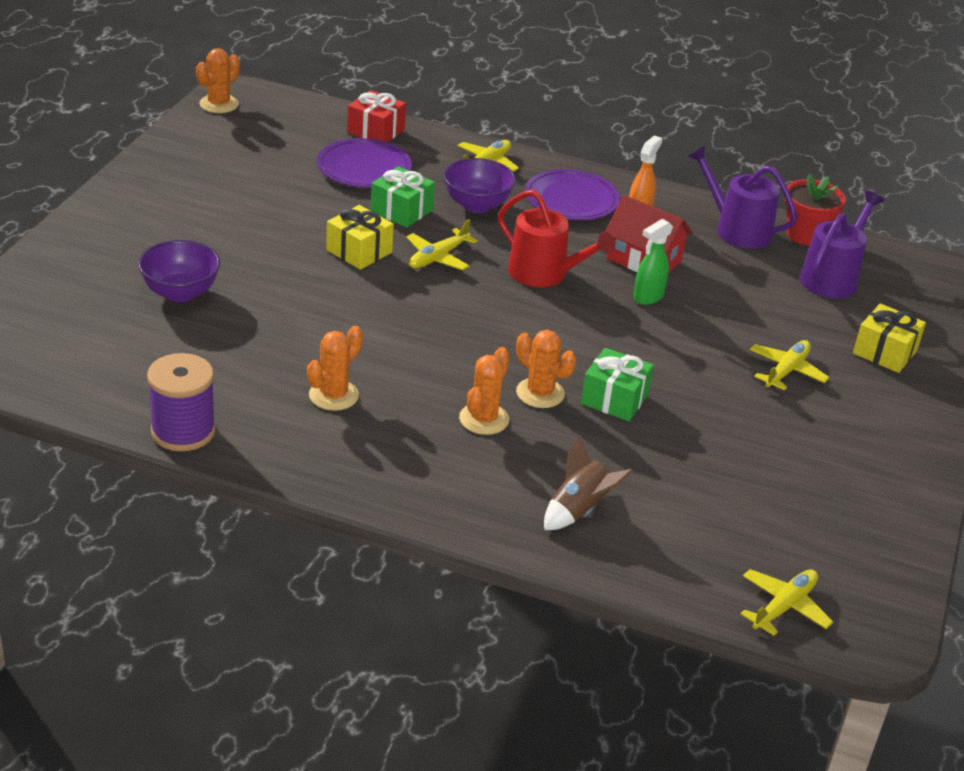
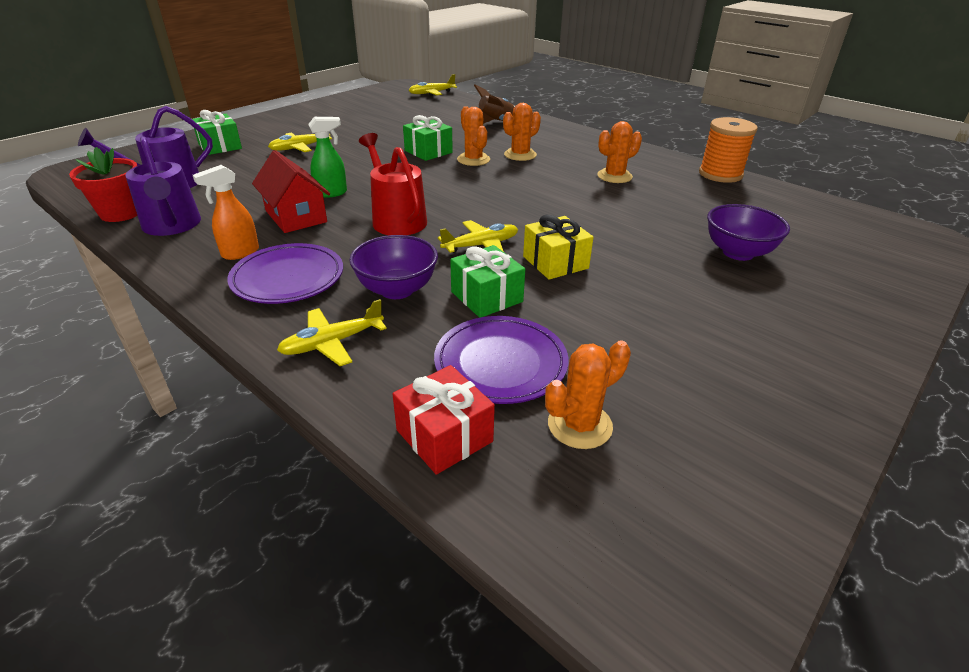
camera: 155 degrees left, 0 degrees up
(183, 431) = (720, 174): purple spool -> orange spool
(219, 104) = (722, 581): orange cactus -> orange cactus (579, 425)
(885, 352) = (220, 146): yellow gift -> green gift

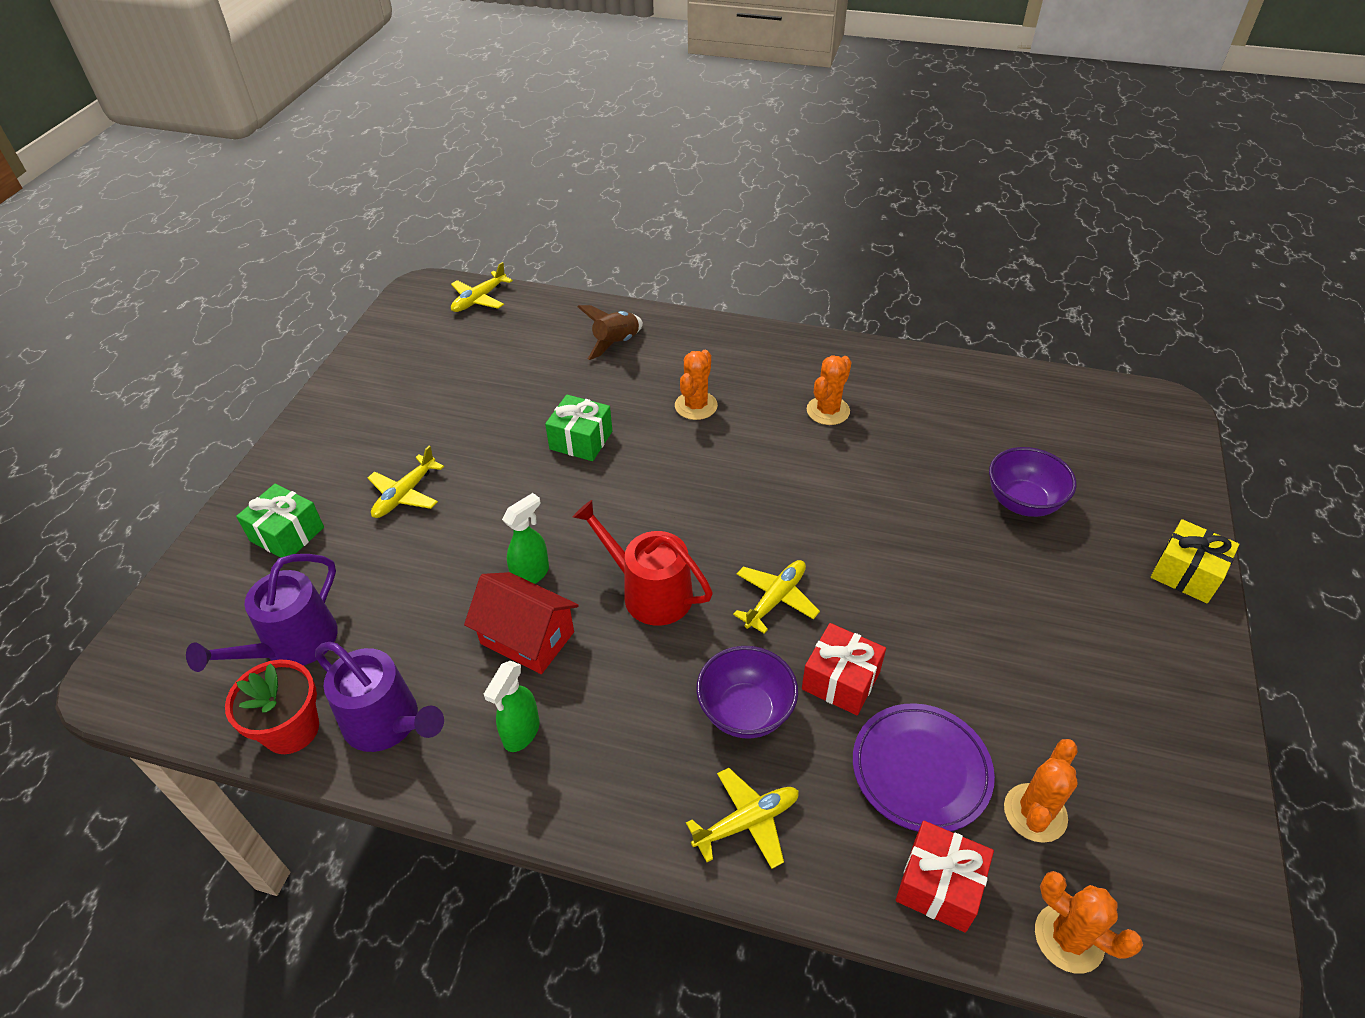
camera: 25 degrees left, 10 degrees up
(240, 253) = (521, 733): orange spray bottle -> green spray bottle
(288, 278) = (615, 749): purple plate -> none
(332, 343) = (746, 822): yellow plane -> yellow plane turned 150 degrees counterclockwise
(473, 159) = (648, 437): orange cactus -> orange cactus (1069, 938)
(487, 297) = (841, 680): green gift -> red gift
(555, 262) = (868, 594): yellow gift -> yellow gift (1186, 573)
(720, 174) = (931, 365): orange spool -> none

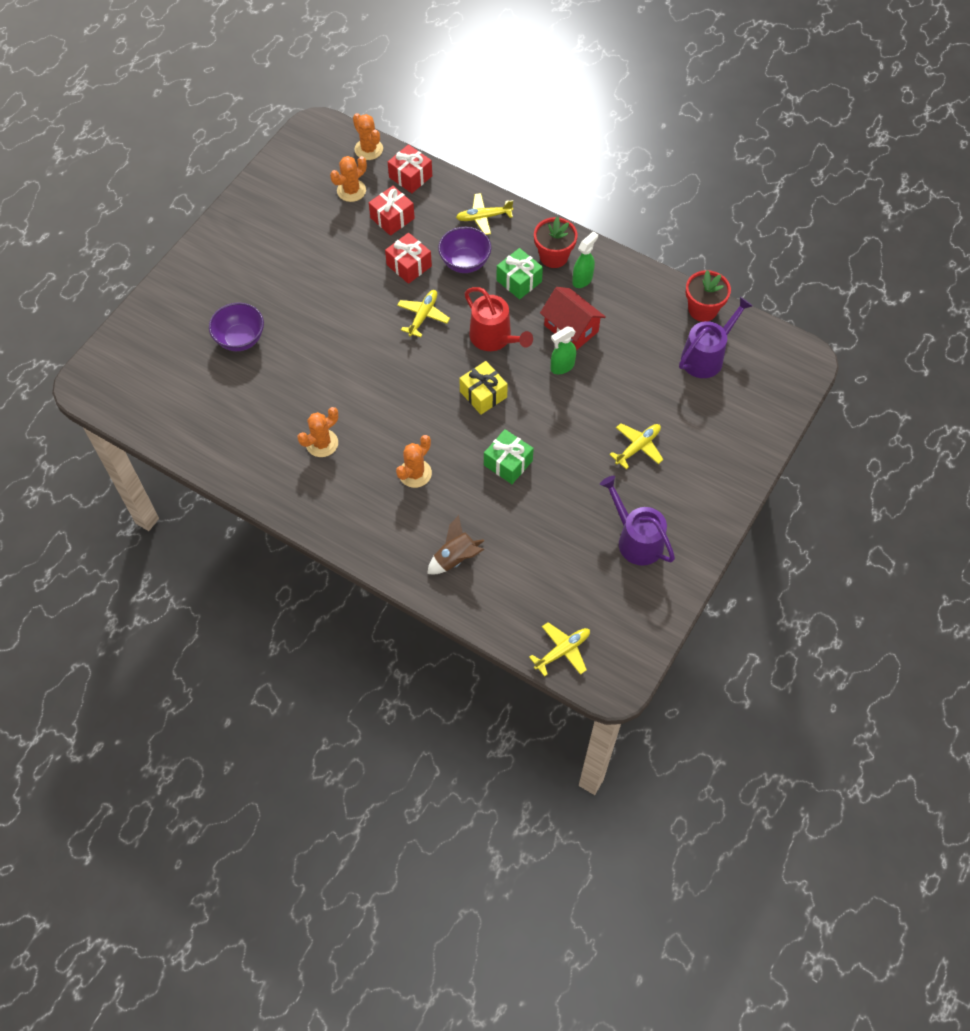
camera: 165 degrees left, 15 degrees up
(287, 534) = (717, 434): green gift -> green gift (519, 281)
(387, 723) = (652, 301): purple watering can -> purple watering can (636, 540)
(584, 768) = (553, 256): none -> red flower pot
(775, 599) = (423, 316): yellow plane -> yellow plane turned 150 degrees clockwise
(920, 770) = (392, 218): purple plate -> red gift
(1186, 573) = (183, 274): yellow gift -> yellow gift (483, 394)

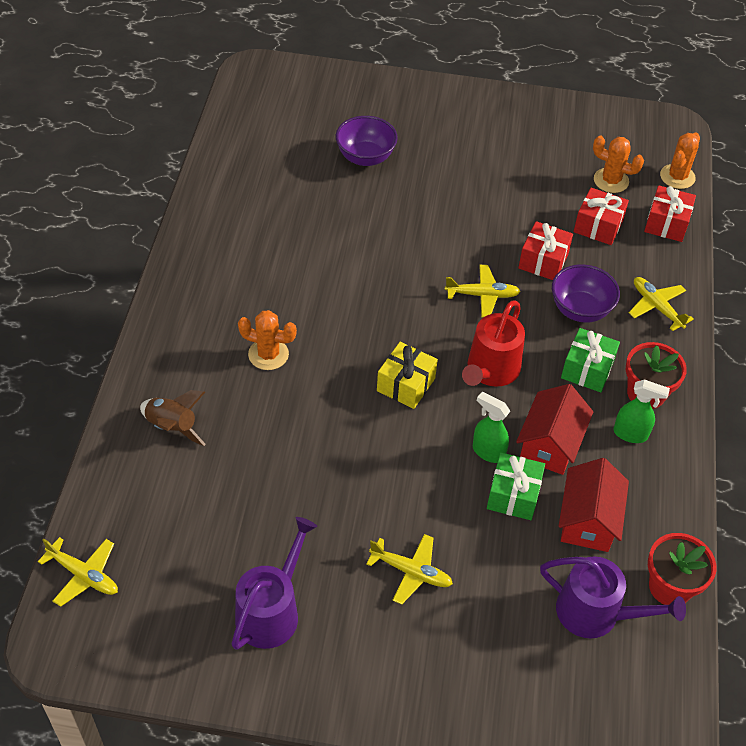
camera: 65 degrees right, 10 degrees down
(322, 443) = (270, 262): orange cactus -> none
(508, 463) = (322, 438): green gift -> green gift (513, 495)
(638, 332) = (588, 520): none -> red house

